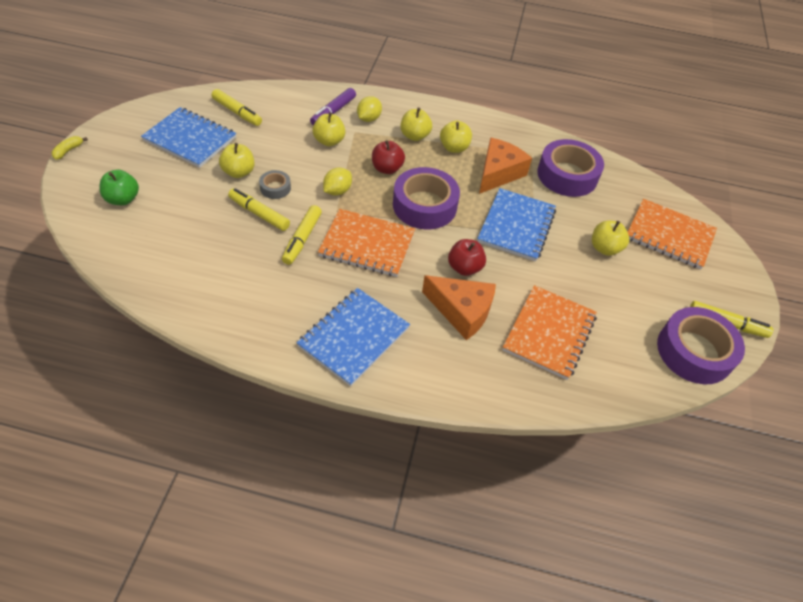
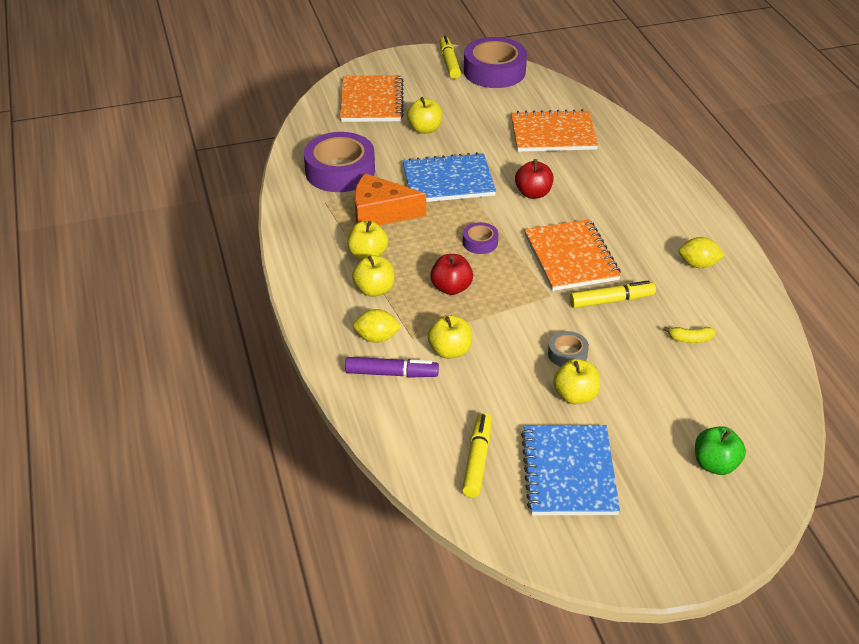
camera: 115 degrees left, 10 degrees down
(68, 151) = (710, 577): yellow banana -> yellow banana (690, 339)
(259, 214) = (614, 346): yellow marker -> none
(337, 191) = (522, 307): yellow lemon -> yellow lemon (698, 264)
(353, 337) = (674, 224): blue notebook -> none
(424, 205) = (480, 242): purple tape -> purple tape, size x0.47
(461, 311) = (582, 180): orange cheese -> none

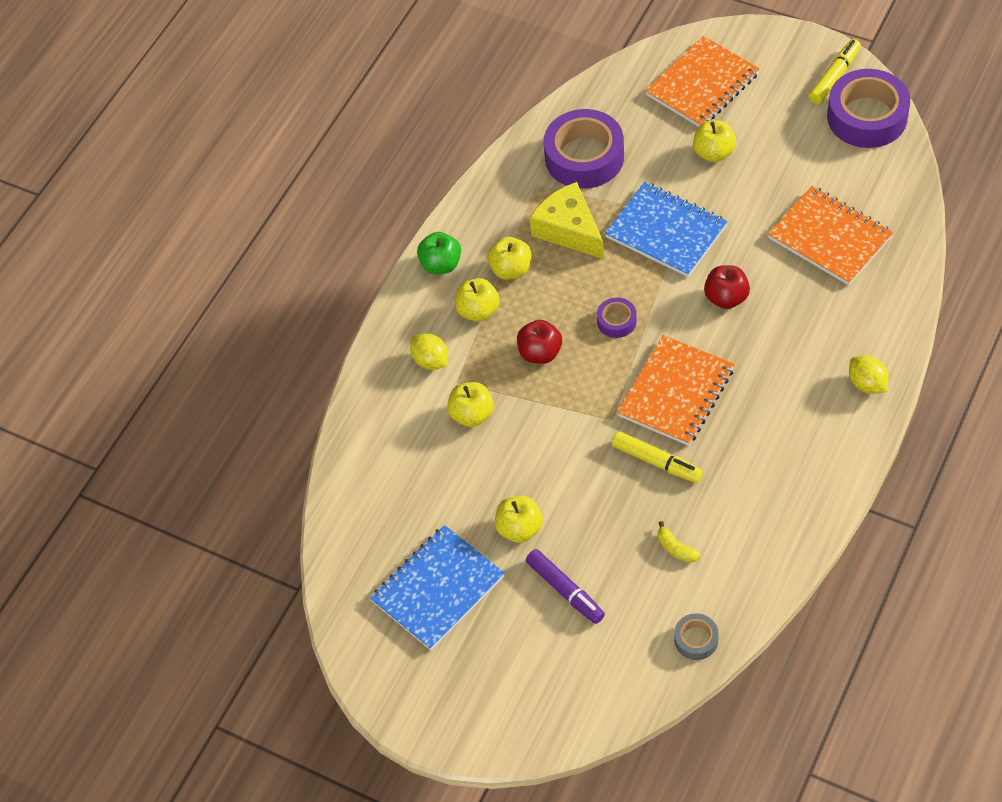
camera: 50 degrees right, 15 degrees up
(381, 213) = (569, 230): orange cheese -> yellow cheese
(391, 373) = (407, 403): purple marker -> purple marker (565, 590)
(477, 460) = (386, 527): yellow marker -> none
(567, 354) = (558, 486): grey tape -> grey tape (696, 639)
(698, 264) = (780, 481): yellow lemon -> yellow lemon (867, 384)
(715, 464) = (552, 670): green apple -> green apple (441, 264)

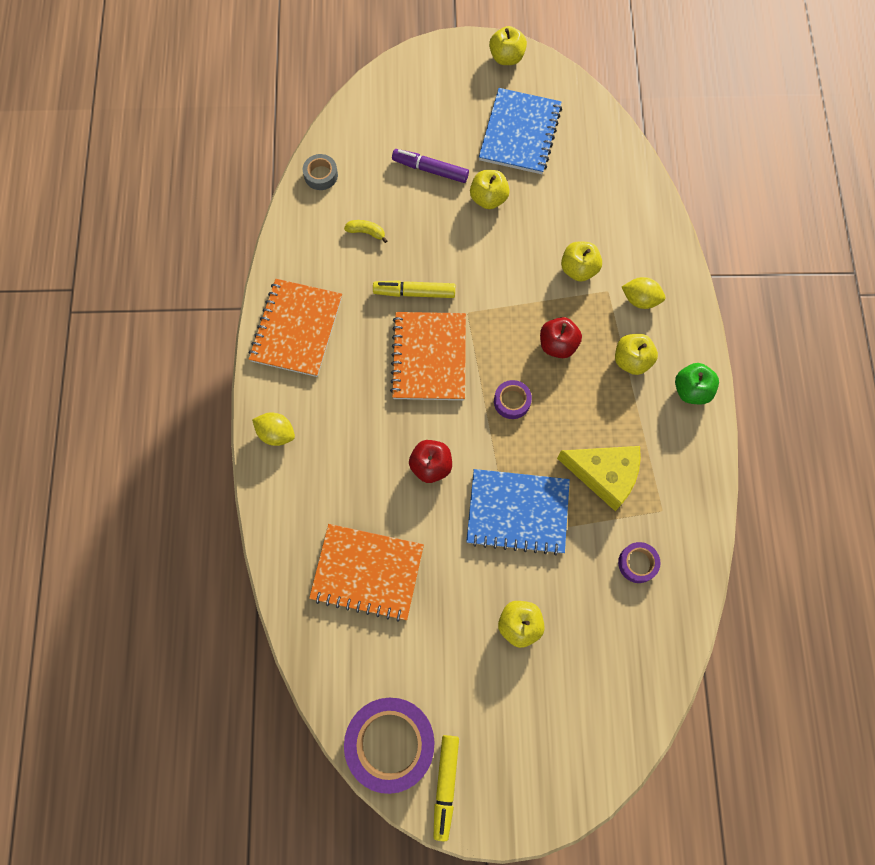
camera: 145 degrees right, 15 degrees up
(511, 269) = (629, 412): yellow apple -> yellow apple (506, 57)
(584, 157) = (637, 563): purple tape -> purple tape, size x0.47
(702, 85) = (573, 710): orange notebook -> orange notebook (296, 329)

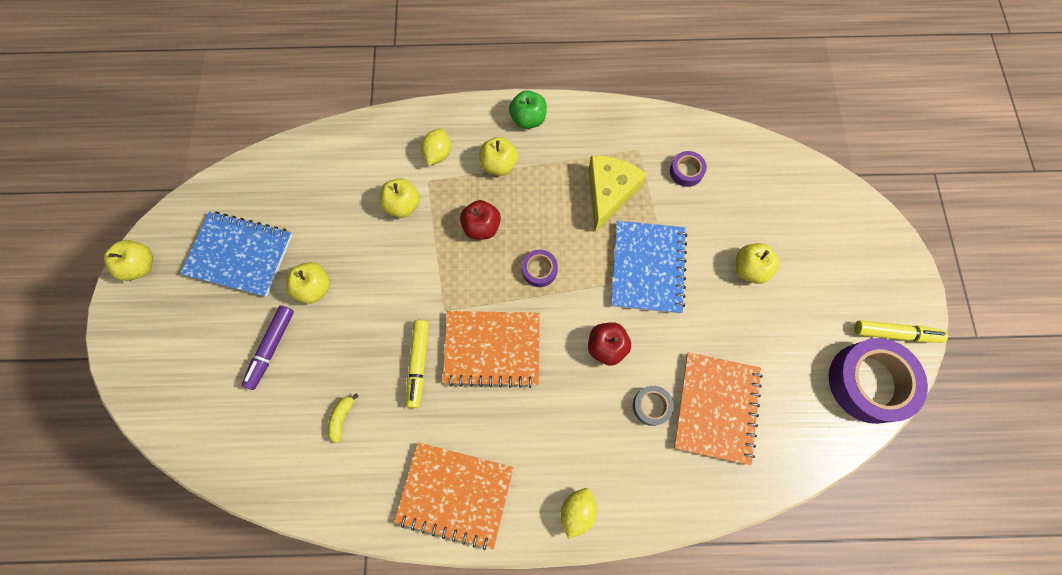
camera: 90 degrees left, 0 degrees up
(321, 175) = (261, 474): grey tape -> grey tape (651, 406)

